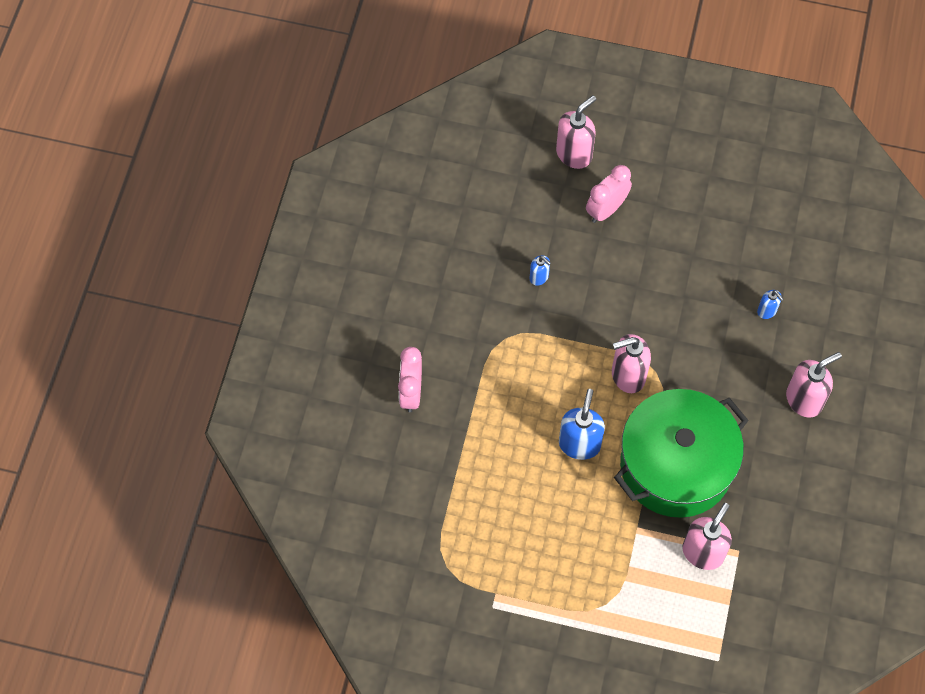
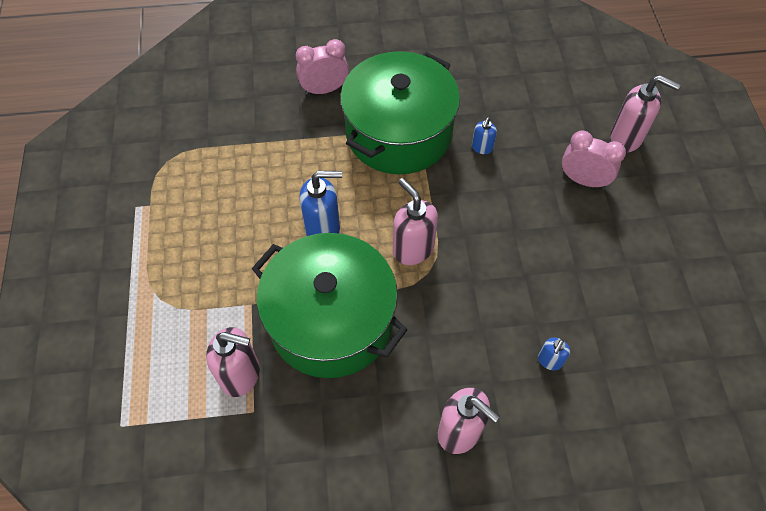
camera: 70 degrees right, 5 degrees down
(493, 342) = (399, 133): none -> green pot

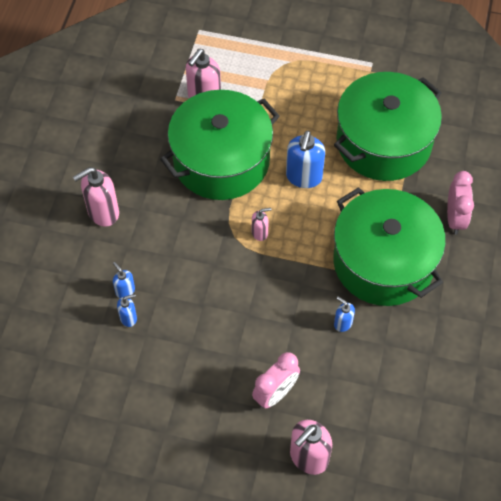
camera: 110 degrees right, 0 degrees up
(250, 168) = (383, 142): none -> green pot
(412, 249) = (260, 233): pink soap dispenser -> pink soap dispenser, size x0.53
(579, 343) = (128, 318): none -> blue soap dispenser

